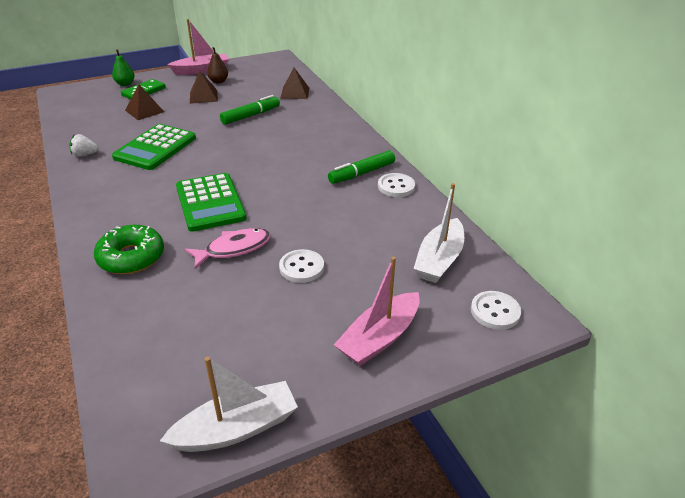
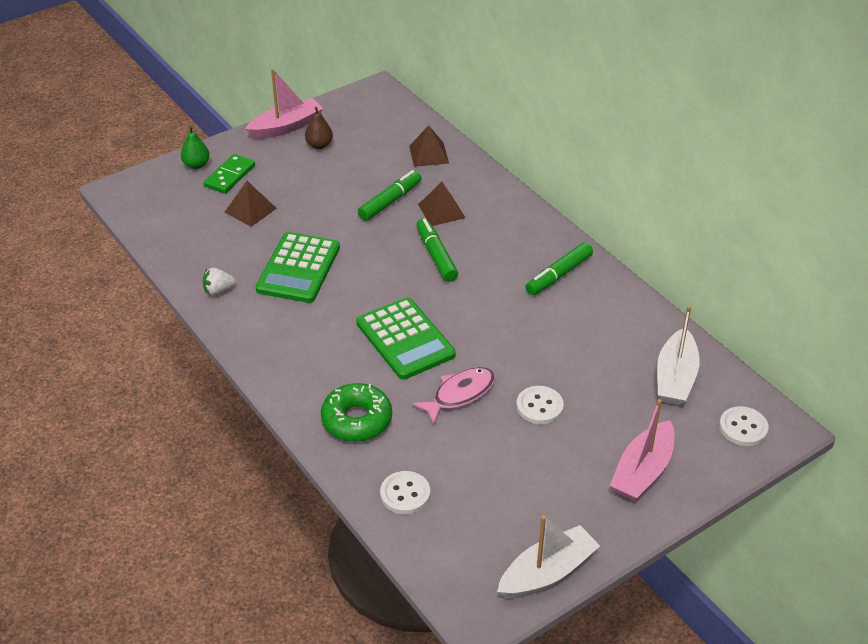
camera: 10 degrees left, 5 degrees up
(203, 96) = (313, 175): brown pyramid -> brown pyramid (441, 211)
(267, 151) = (436, 256): none -> green marker
(396, 186) = (603, 289): white button -> white button (405, 494)

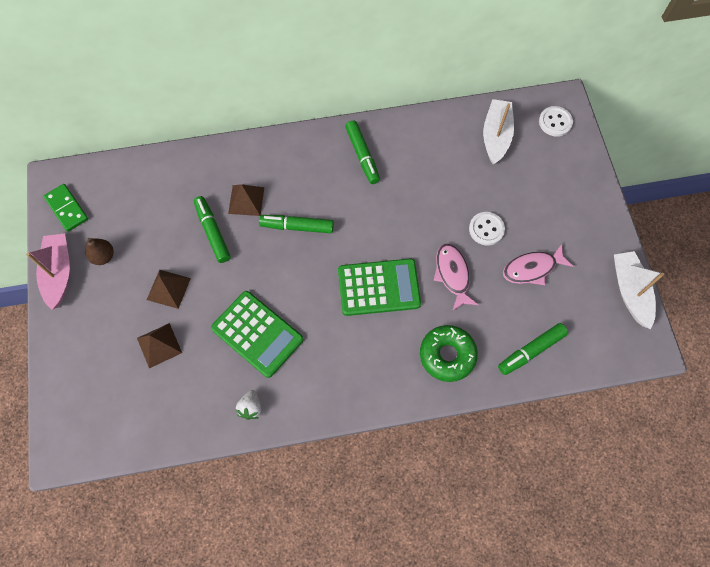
camera: 65 degrees left, 25 degrees up
(196, 165) = (66, 370): green pear -> none
(230, 176) = (101, 346): green domino -> green domino (67, 208)
(405, 494) = (531, 351): white button -> green marker
(429, 154) = (169, 179): brown pyramid -> brown pyramid (168, 288)
(515, 464) = (532, 268): none -> pink fish
(642, 471) = (568, 196): pink boat -> none
(675, 377) = (496, 136): white boat -> white boat turned 120 degrees counterclockwise

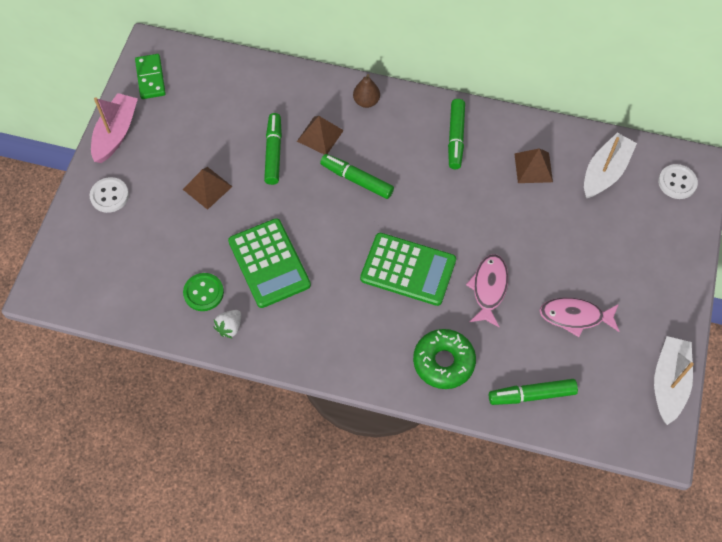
camera: 25 degrees right, 5 degrees down
(103, 256) = (162, 134): brown pear -> brown pear (366, 101)
(159, 345) = (174, 235): brown pyramid -> brown pyramid (533, 167)
(212, 386) = (203, 293): none -> green button
(486, 229) = (547, 259): white button -> white button (109, 196)

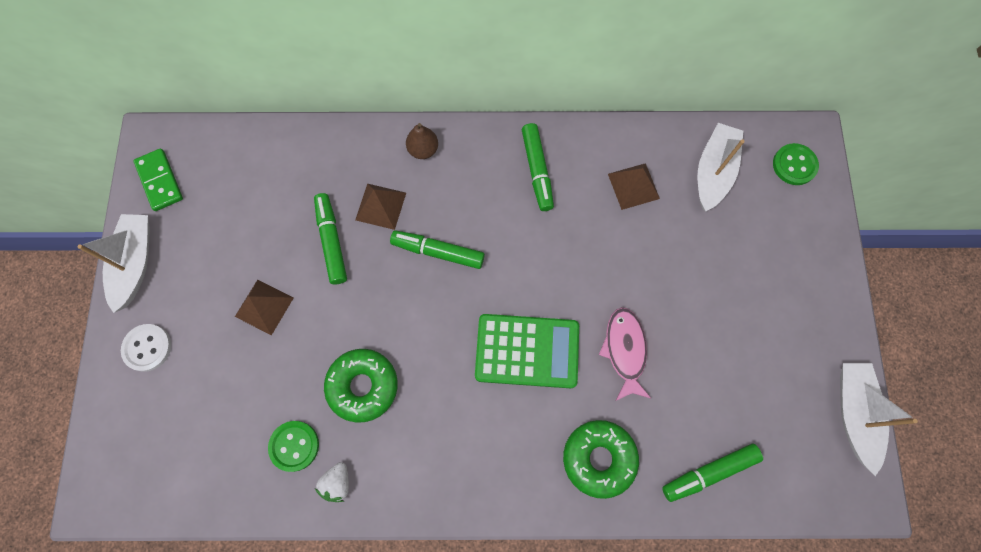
camera: 15 degrees left, 10 degrees up
(116, 133) = (135, 263): pink boat -> white boat
(269, 263) = (363, 386): green calculator -> green donut
(575, 316) = (730, 360): pink fish -> none
(677, 182) = (794, 165): white button -> green button

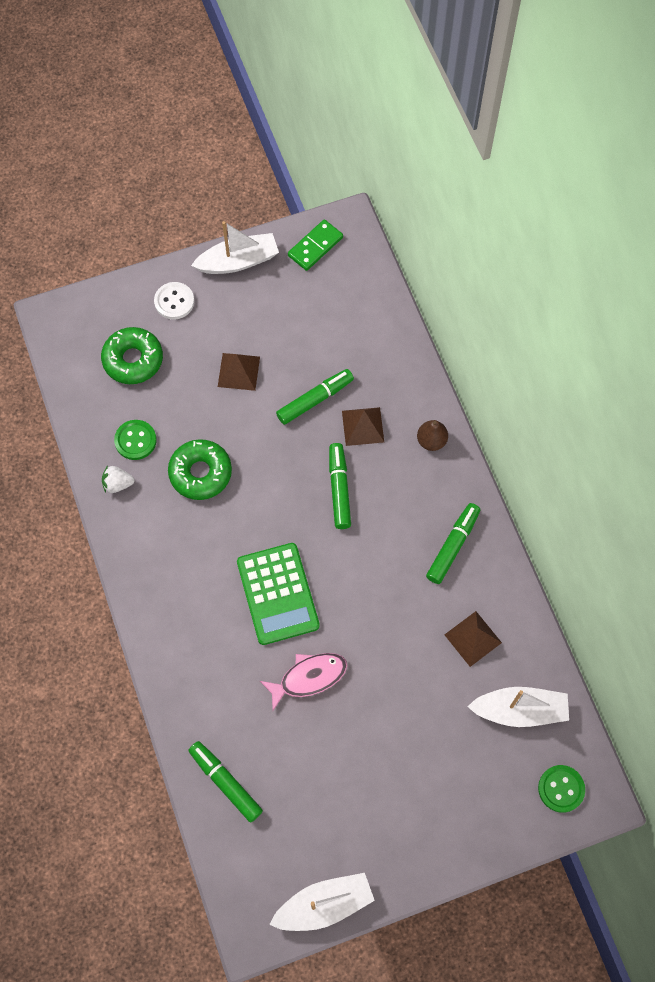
camera: 70 degrees right, 5 degrees down
(537, 170) = (452, 546): green marker -> green marker turned 150 degrees clockwise
(599, 458) = (206, 684): green donut -> green donut (133, 360)

